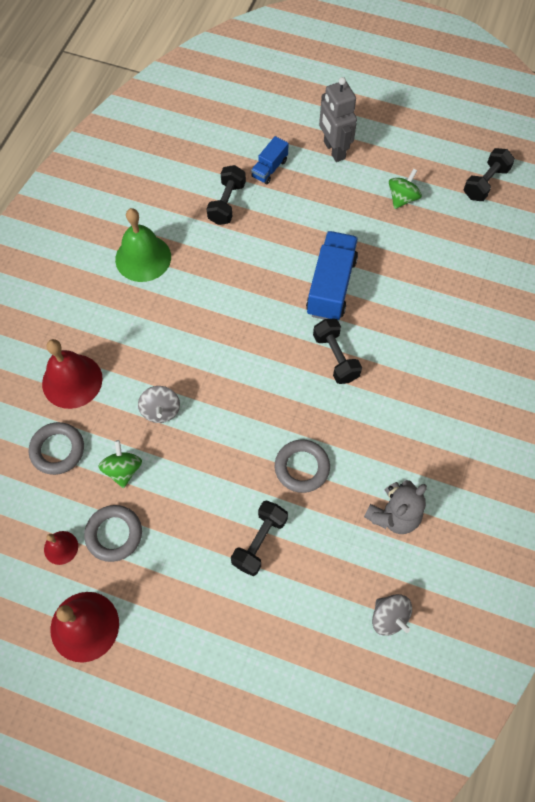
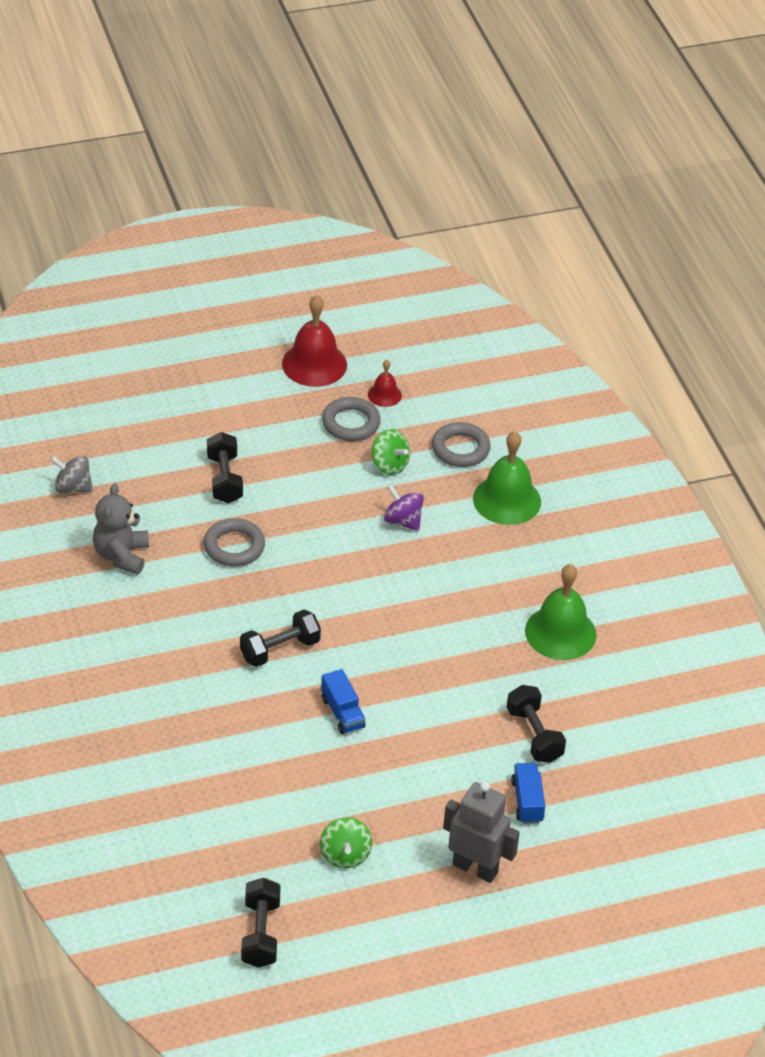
camera: 140 degrees right, 20 degrees down
(72, 381) = (507, 500): red bell -> green bell
(161, 410) = (403, 521): grey spinning top -> purple spinning top
(331, 286) = (342, 713): blue truck -> blue truck, size x0.54
(335, 357) = (280, 649): black dumbbell -> black dumbbell turned 60 degrees counterclockwise

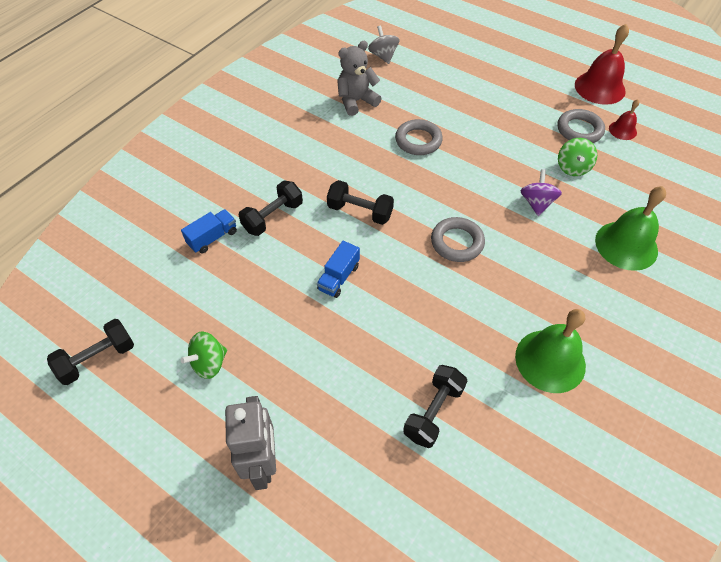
camera: 55 degrees right, 10 degrees up
(224, 479) = (464, 106): black dumbbell -> black dumbbell (273, 217)
(460, 449) = (634, 192): grey ring -> grey ring (457, 242)
(527, 801) = (362, 454): blue truck -> blue truck (212, 238)

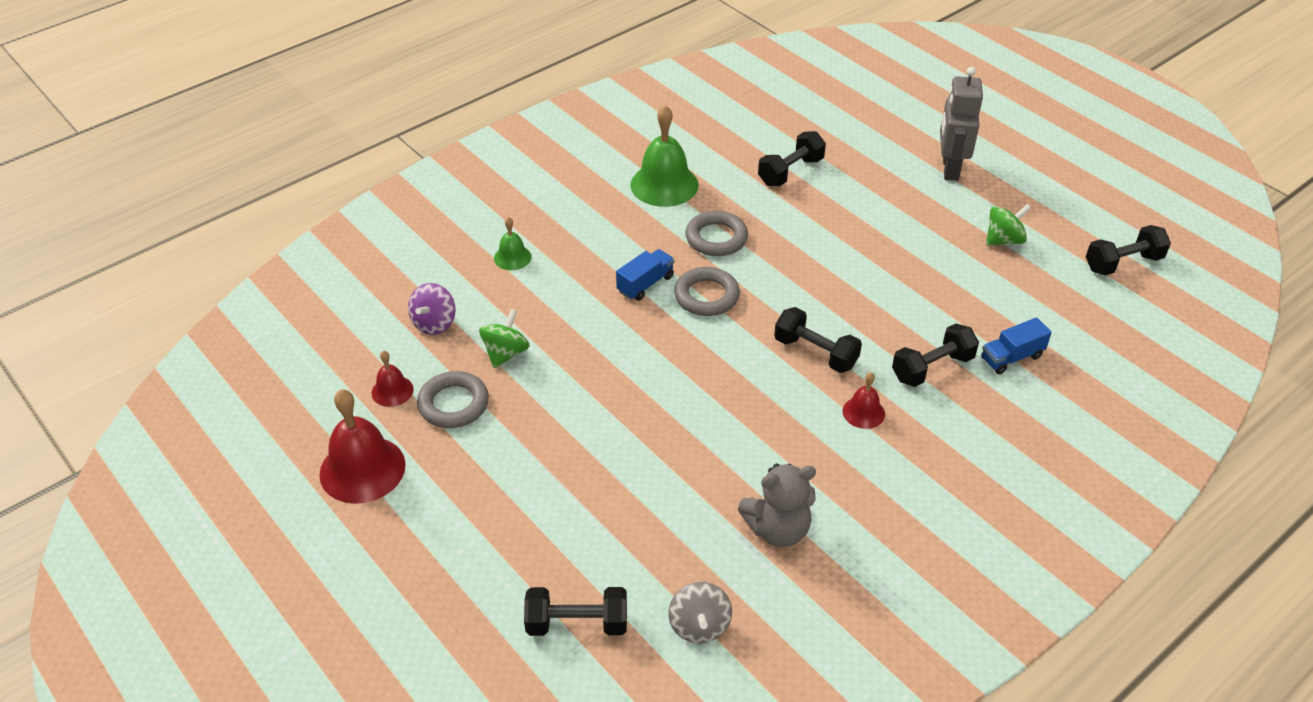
camera: 165 degrees left, 10 degrees down
(318, 175) = (863, 412): none -> red bell
(338, 277) = (857, 287): blue truck -> blue truck (645, 284)
(418, 140) = (701, 436): grey ring -> grey ring (716, 238)
(442, 47) = (577, 623): none -> black dumbbell
(536, 203) = (584, 319): purple spinning top -> purple spinning top (434, 323)
(626, 245) = (512, 257): green bell -> green bell, size x0.52

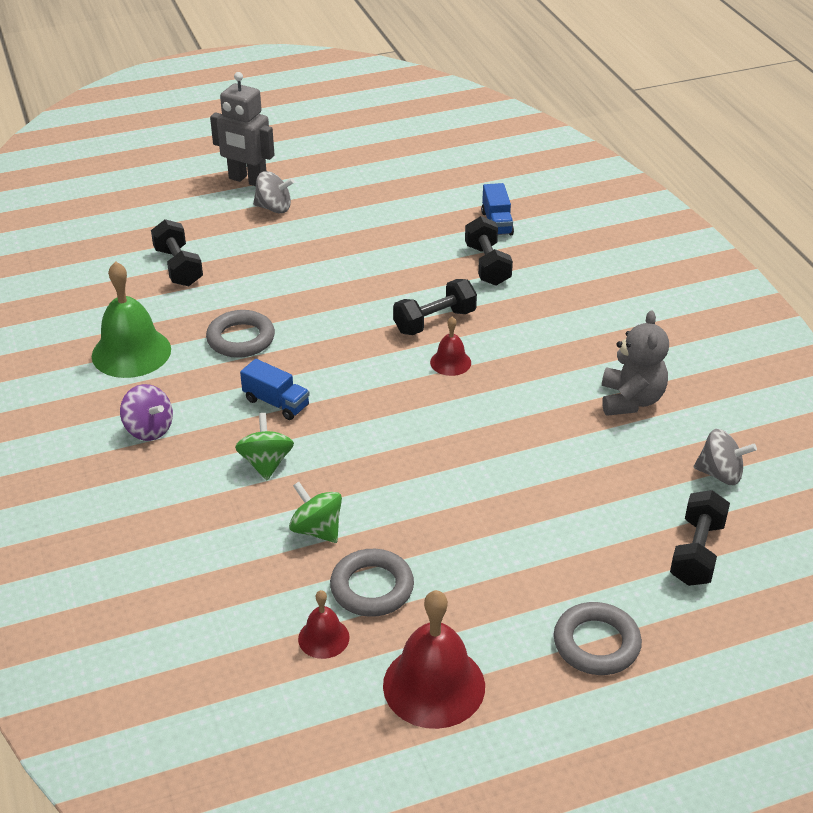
camera: 70 degrees left, 5 degrees down
(434, 323) = (233, 580): purple spinning top -> purple spinning top (149, 429)
(512, 257) = (165, 493): green bell -> none
(645, 284) = (276, 403): blue truck -> blue truck turned 150 degrees clockwise
(706, 296) = (320, 366): grey ring -> grey ring (596, 643)
(863, 412) = (519, 316): red bell -> red bell (450, 362)
(918, 198) = (274, 208): none -> grey spinning top
(1004, 240) = (358, 183): green spinning top -> green spinning top (266, 463)
(1123, 263) = (423, 139): black dumbbell -> none

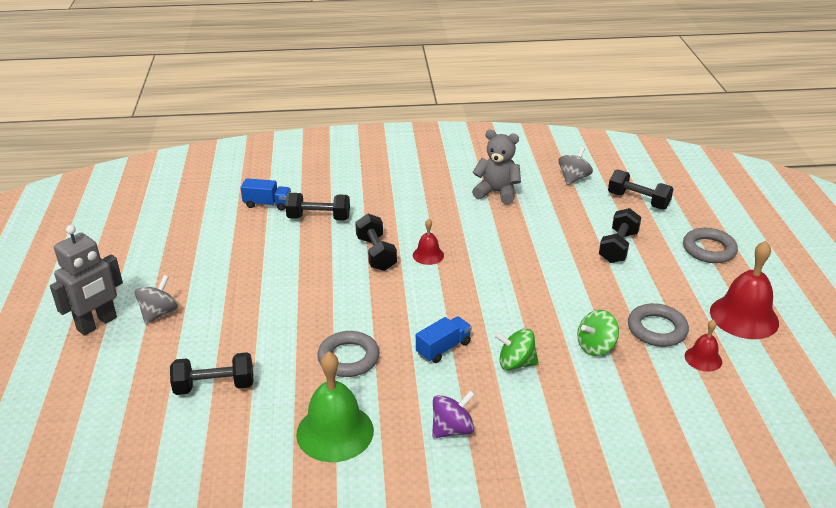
camera: 75 degrees left, 5 degrees down
(552, 537) = (618, 247): none -> black dumbbell

